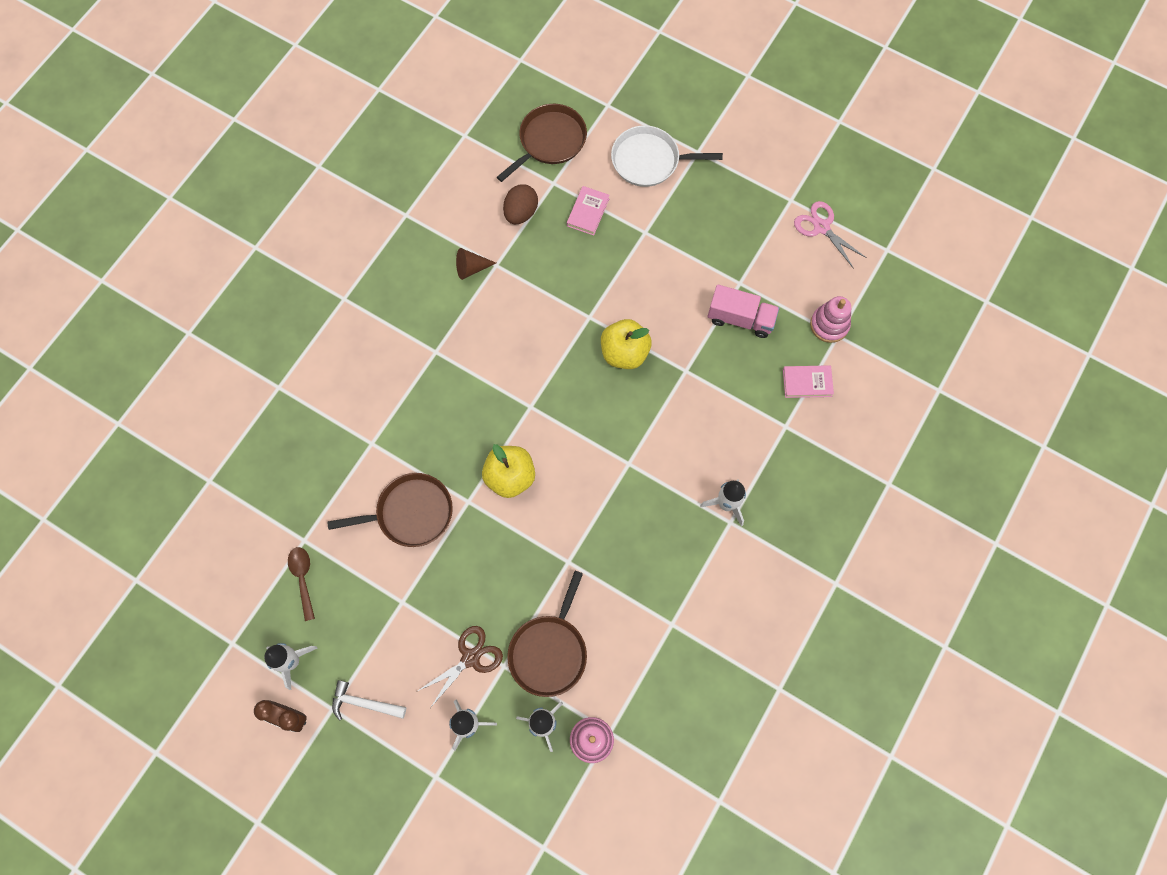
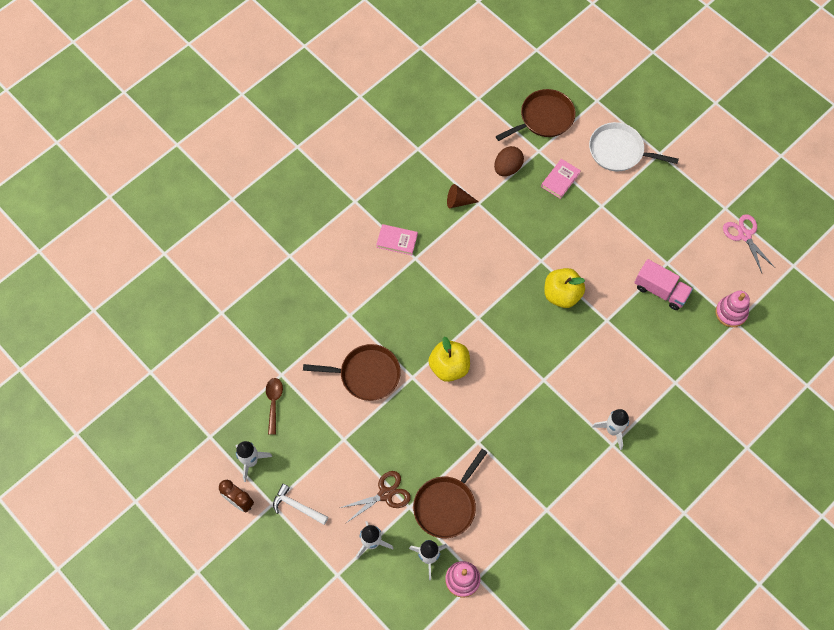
camera: 15 degrees right, 5 degrees down
(807, 382) = (701, 353): pink book -> pink book (397, 241)

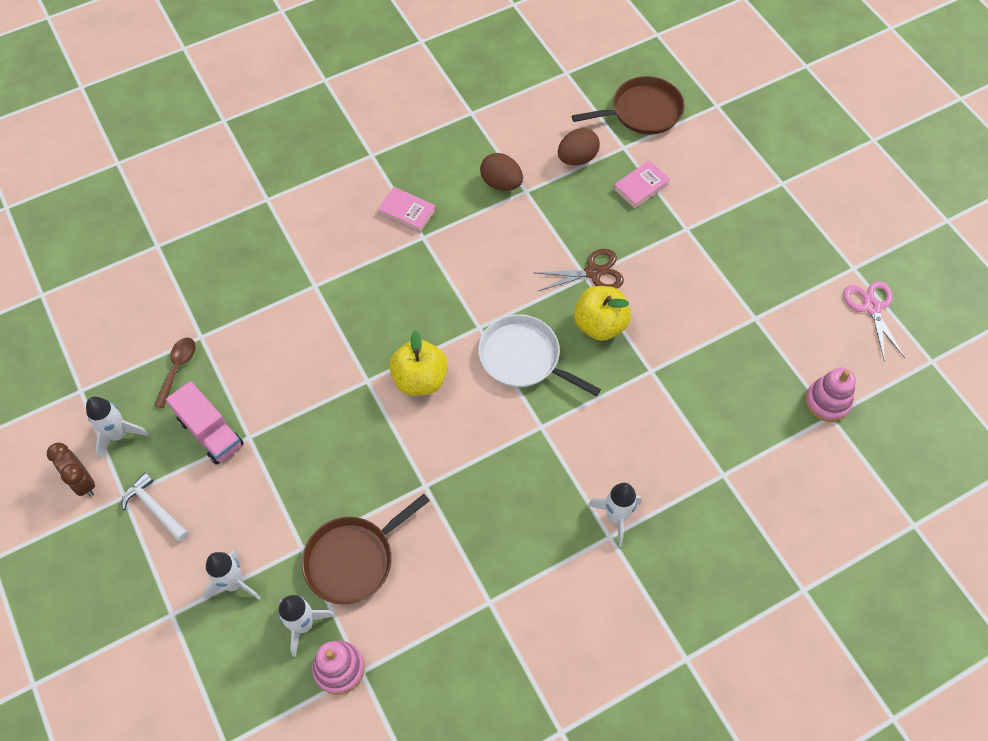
camera: 15 degrees right, 5 degrees down
(366, 374) = (308, 363): brown pan -> none
(385, 494) = (276, 523): brown scissors -> brown scissors (593, 272)
(458, 201) = (501, 183): brown cone -> brown egg
(619, 151) = (729, 169): white pan -> white pan (523, 358)
(660, 291) = (736, 351): pink truck -> pink truck (210, 432)

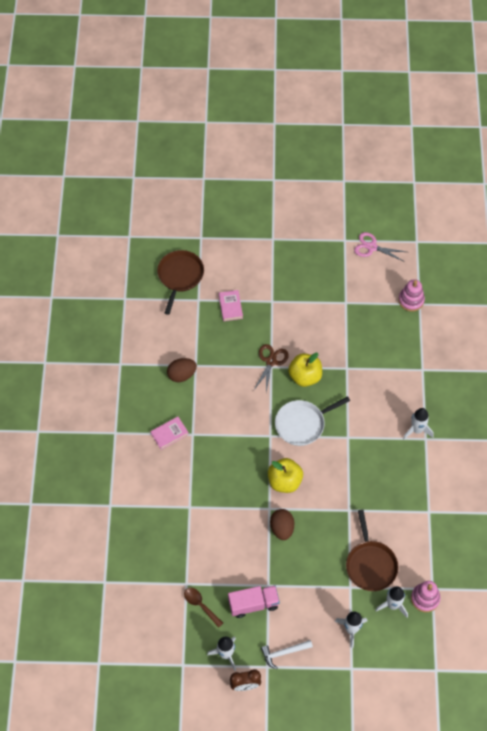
camera: 60 degrees left, 0 degrees up
(577, 158) = (190, 327): brown egg -> brown egg (282, 528)

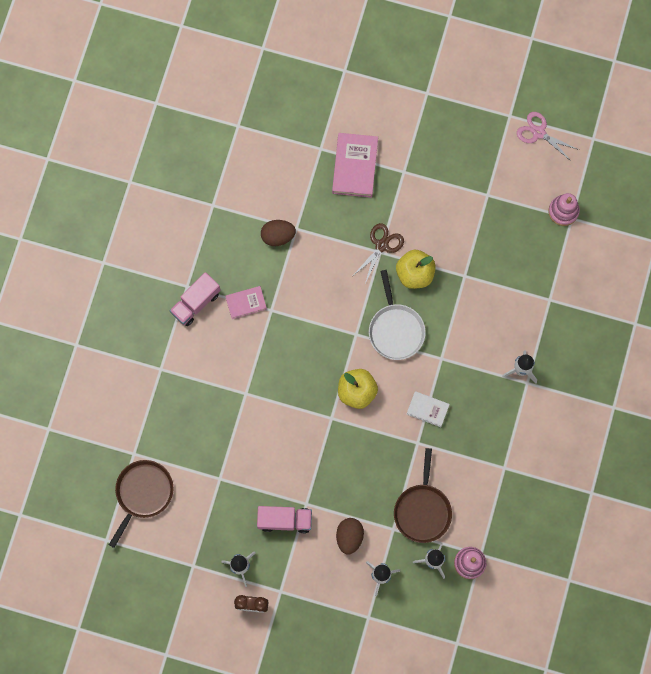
camera: 15 degrees right, 15 degrees up
(126, 444) = (196, 303): none -> pink truck
(180, 276) = (307, 113): brown pan -> brown pan (143, 493)
(200, 605) = (228, 506): brown spoon -> none
(230, 306) = (354, 166): pink book -> pink book, size x1.70
(282, 528) = (339, 444): brown egg -> brown egg (349, 537)
(284, 653) = (302, 581): white hammer -> none
(302, 424) = (395, 329): white pan -> white pan turned 90 degrees counterclockwise
(349, 481) = (427, 409): none -> white book

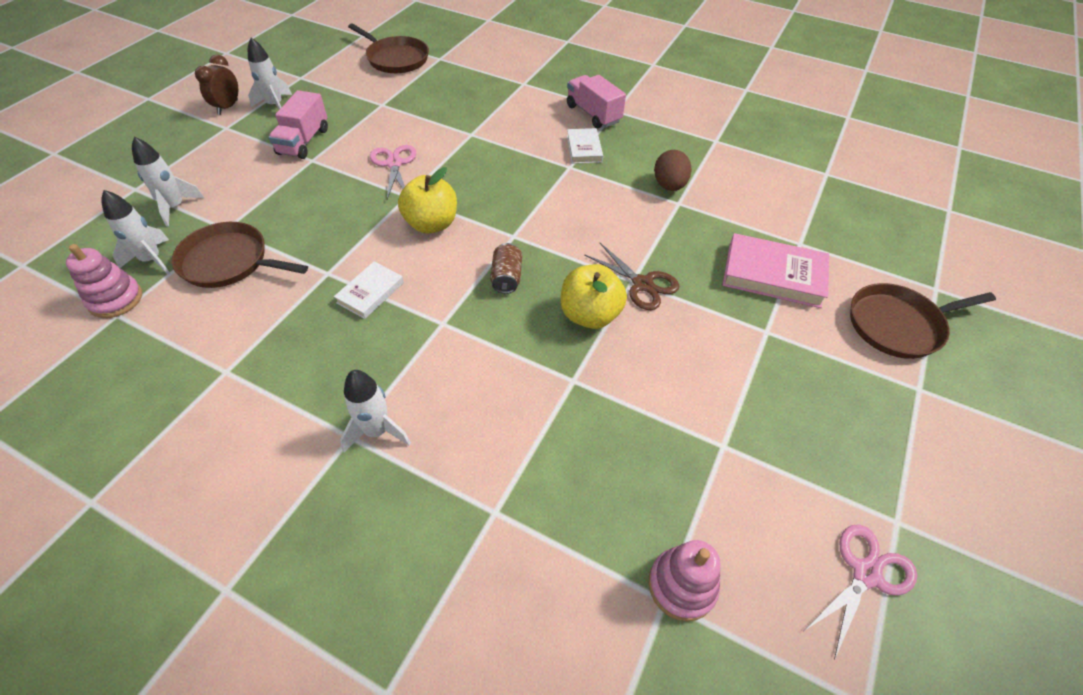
camera: 100 degrees right, 25 degrees down
(246, 303) = (584, 149): pink book -> white book
(296, 440) = (394, 164): none -> pink scissors
(349, 537) = (246, 188): brown egg -> none
(381, 97) = (898, 325): none -> brown pan
(395, 329) = (506, 278): white pan -> brown can

